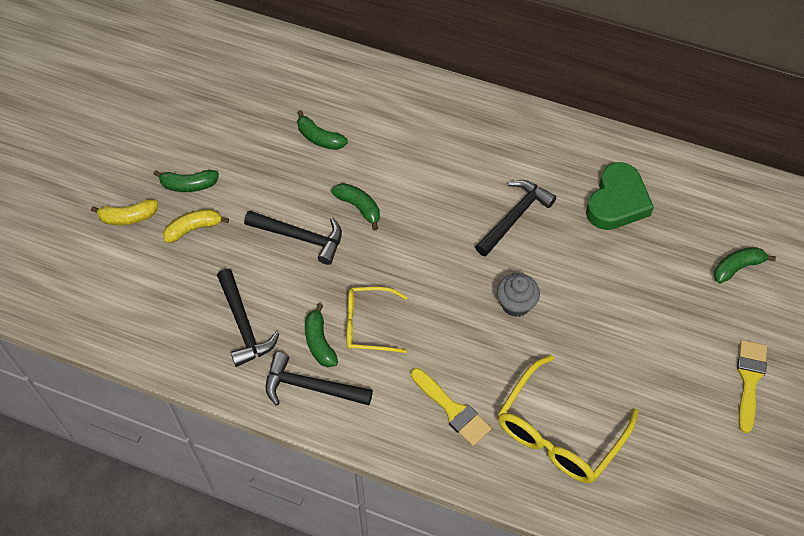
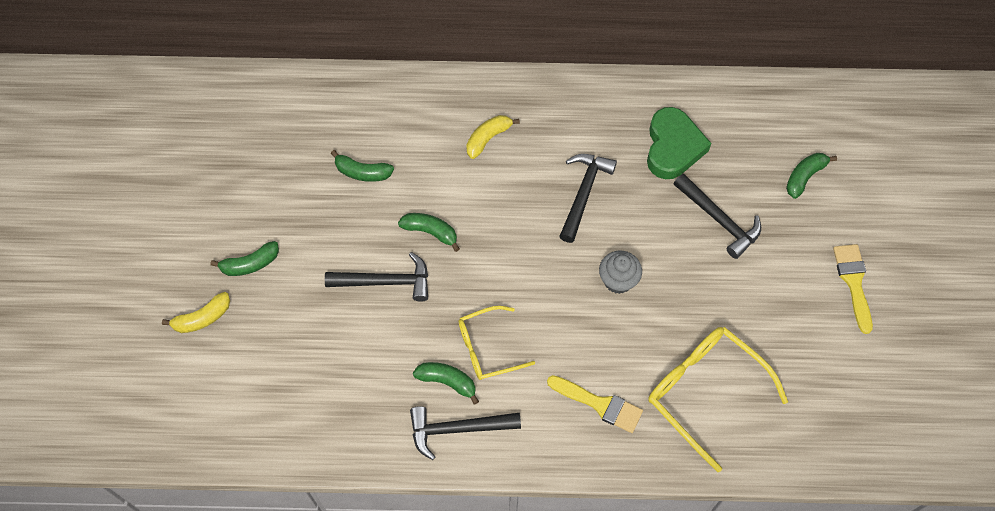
camera: 20 degrees left, 5 degrees up
(194, 228) = (275, 308): yellow banana -> yellow banana (488, 138)
(243, 325) = (366, 390): black hammer -> black hammer (719, 220)
(319, 342) = (447, 381): green banana -> green banana turned 150 degrees clockwise
(559, 432) = (704, 392): yellow glasses -> yellow glasses turned 120 degrees clockwise

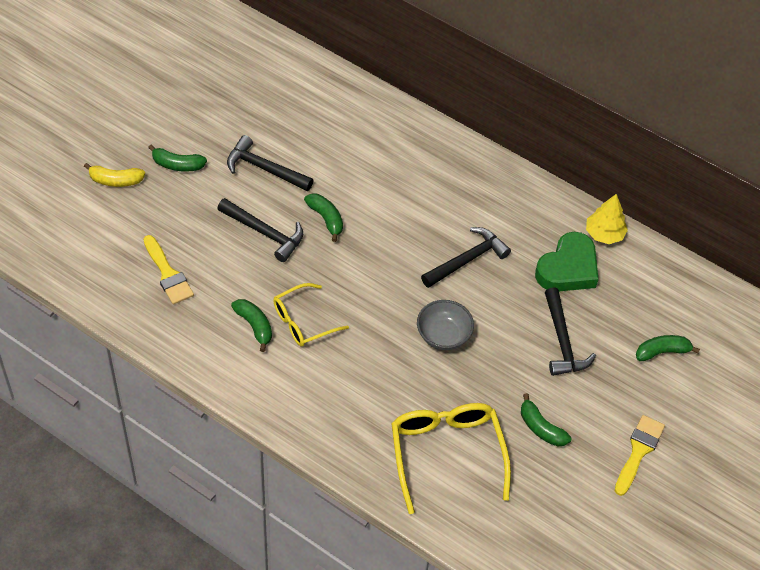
camera: 30 degrees right, 10 degrees down
(362, 172) = (308, 150): green banana -> green banana (541, 428)
(458, 429) = (236, 362): black hammer -> black hammer (264, 168)
(487, 348) = (303, 321): yellow glasses -> yellow glasses turned 45 degrees counterclockwise
(488, 138) = (423, 180): yellow banana -> none
(599, 404) = (356, 411): yellow brush -> yellow brush (168, 274)
(618, 280) = (443, 335): grey cupcake -> grey bowl
(678, 95) = (604, 234): none -> yellow tree

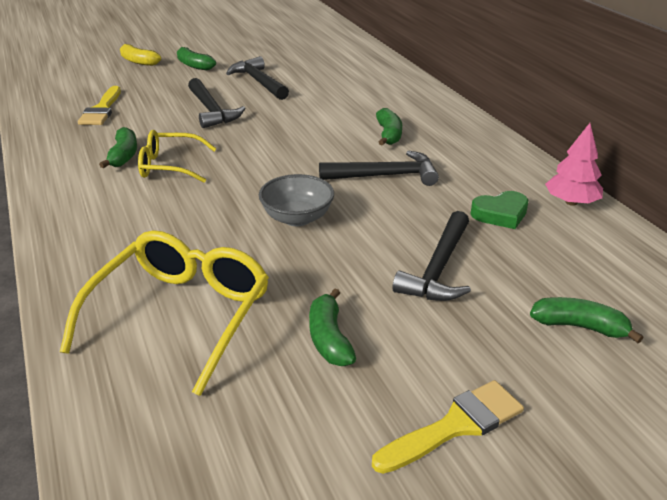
camera: 35 degrees right, 20 degrees down
(326, 219) = (275, 117): green banana -> green banana (389, 135)
(568, 268) = (500, 214): green heart -> green heart, size x0.61
(604, 234) = (571, 202): yellow tree -> pink tree

